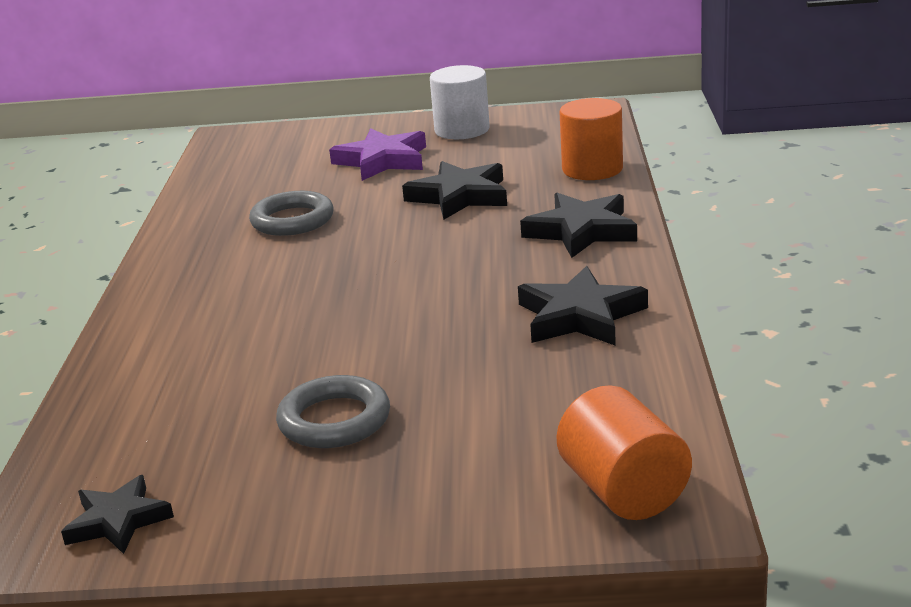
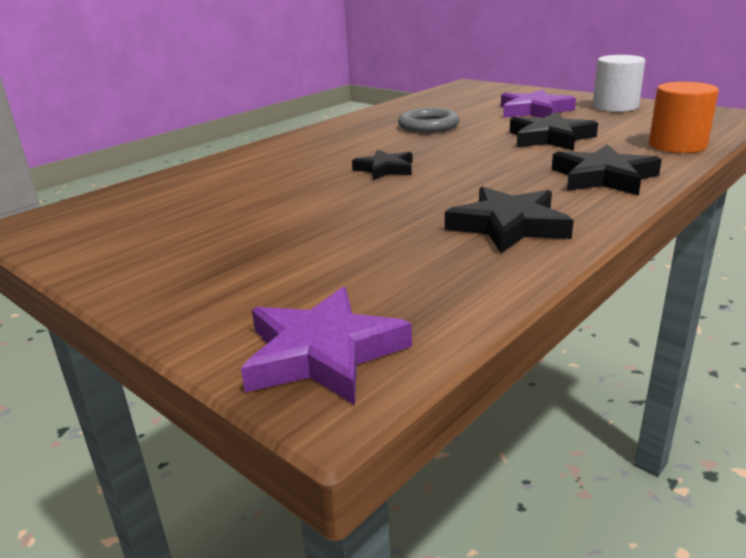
camera: 40 degrees right, 0 degrees up
(118, 521) = (74, 231): black star -> black star (385, 169)
(334, 420) = (253, 226): grey ring -> none
(623, 491) = (323, 353): orange cylinder -> purple star

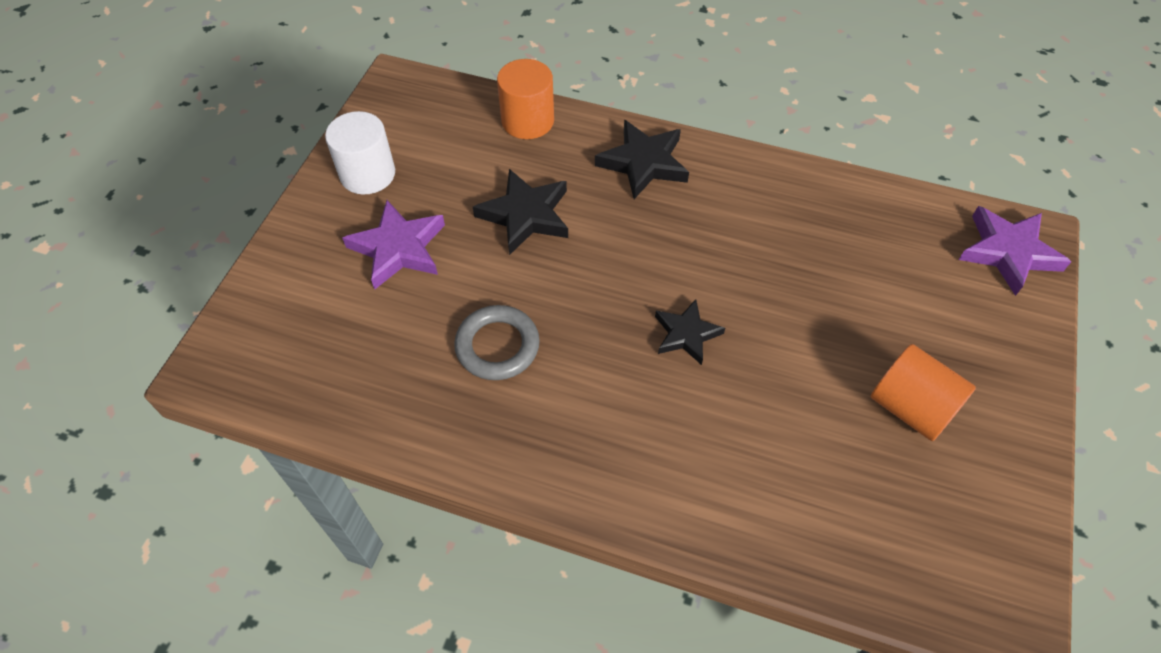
camera: 115 degrees left, 30 degrees up
(217, 231) = (910, 407): none -> orange cylinder
(508, 226) = (783, 205): black star -> none

